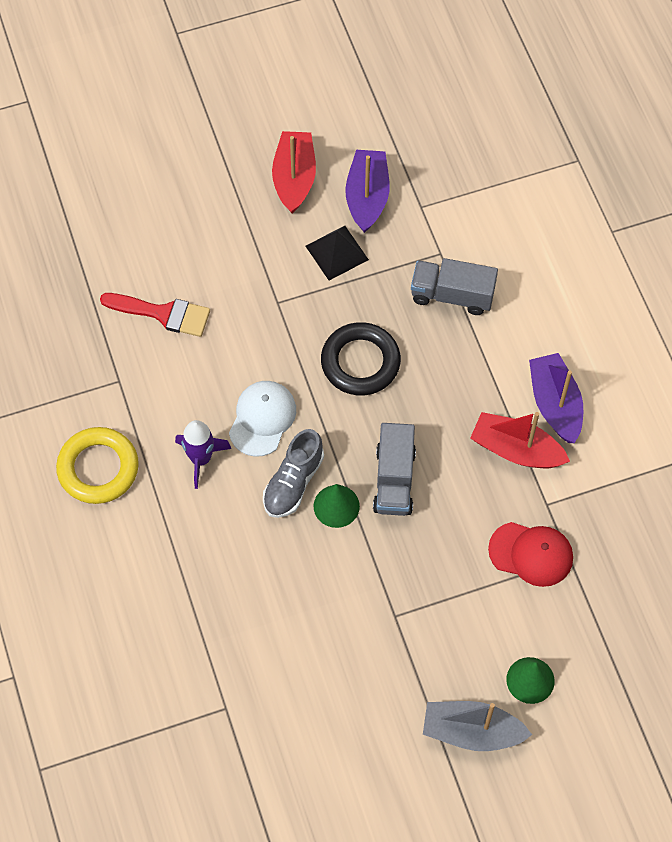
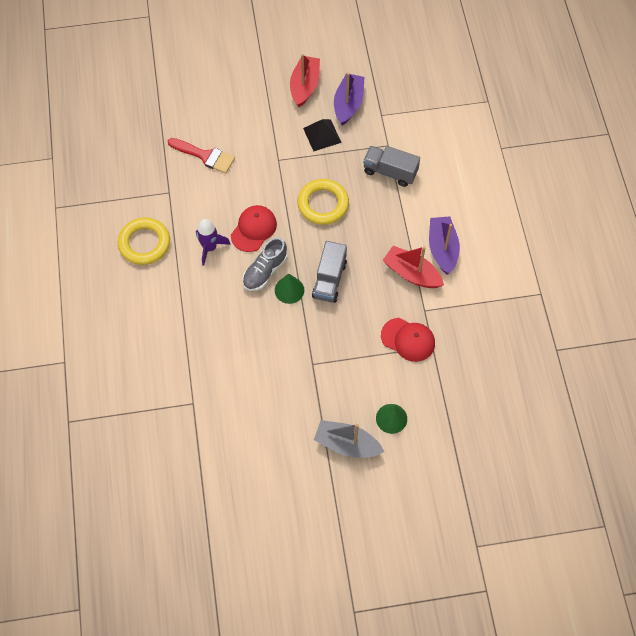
camera: 10 degrees right, 0 degrees up
(262, 419) = (253, 229): white cap -> red cap
(360, 362) = (323, 204): black ring -> yellow ring

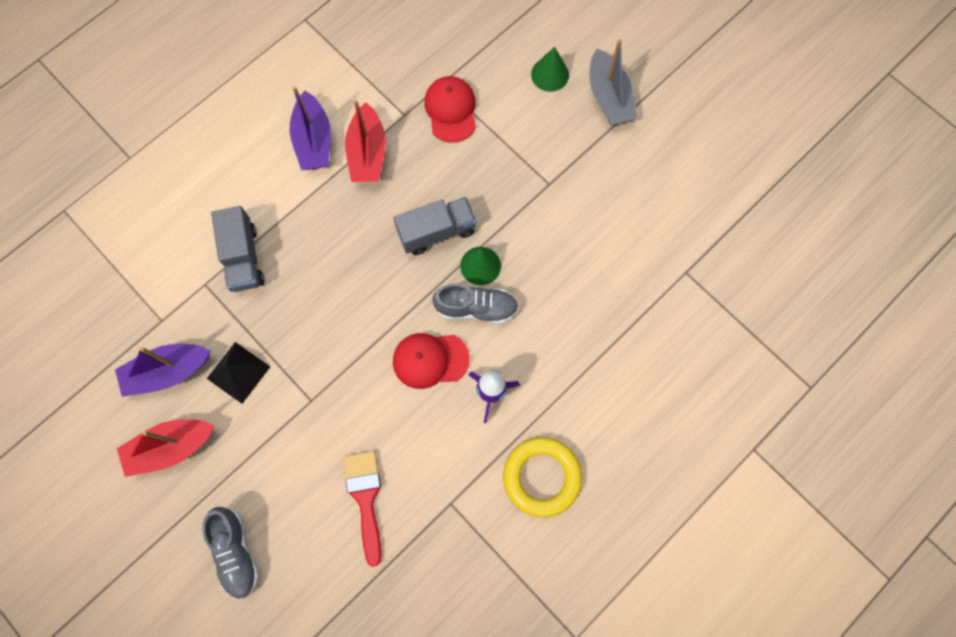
camera: 125 degrees left, 10 degrees up
(227, 87) = (236, 552): none -> grey shoe
(323, 204) = (340, 304): yellow ring -> none
(442, 249) = (314, 141): purple boat -> purple boat turned 60 degrees counterclockwise

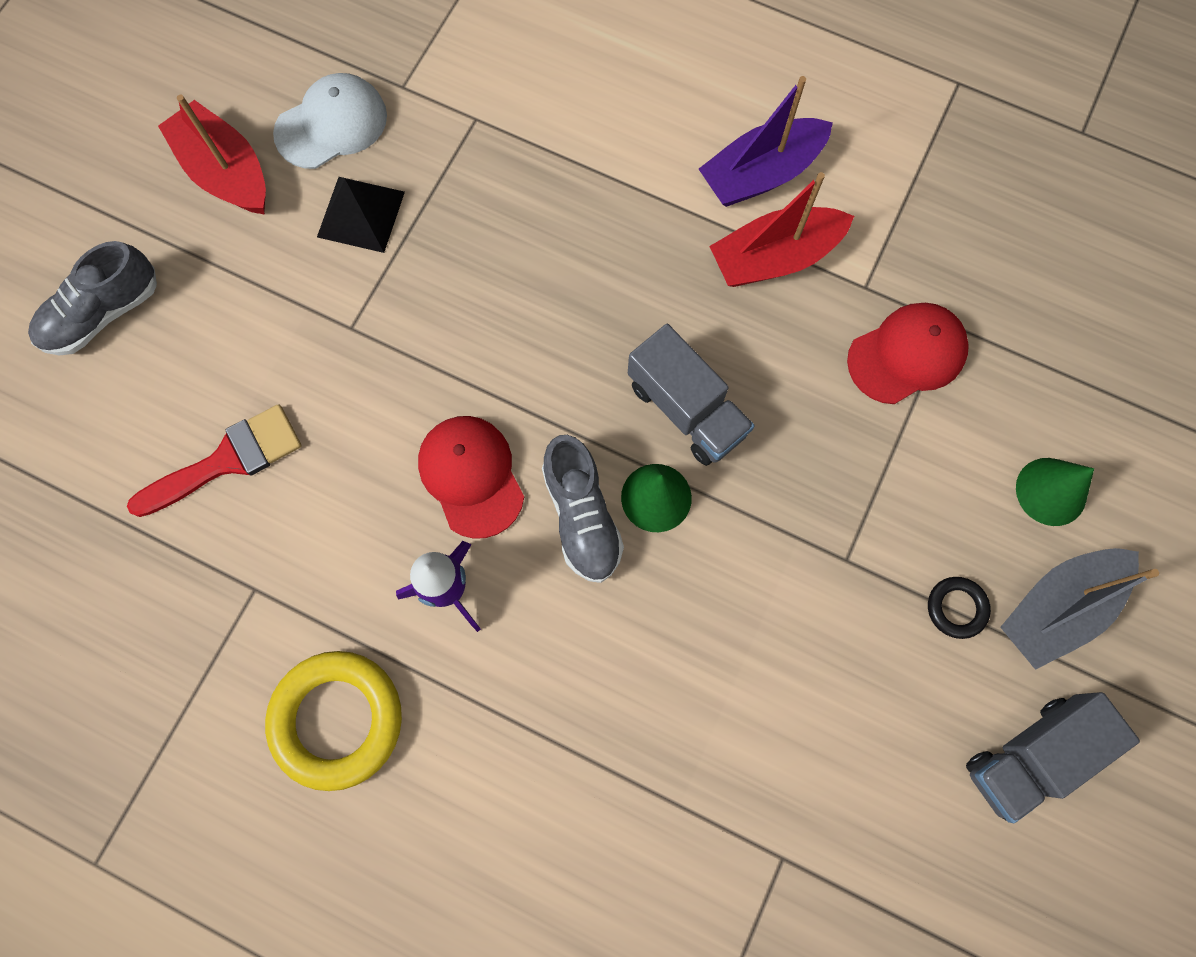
camera: 70 degrees right, 0 degrees up
(168, 372) = (331, 124): purple boat -> white cap
(243, 257) = (535, 152): grey truck -> grey truck (1030, 756)
(592, 142) = (956, 608): none -> black ring

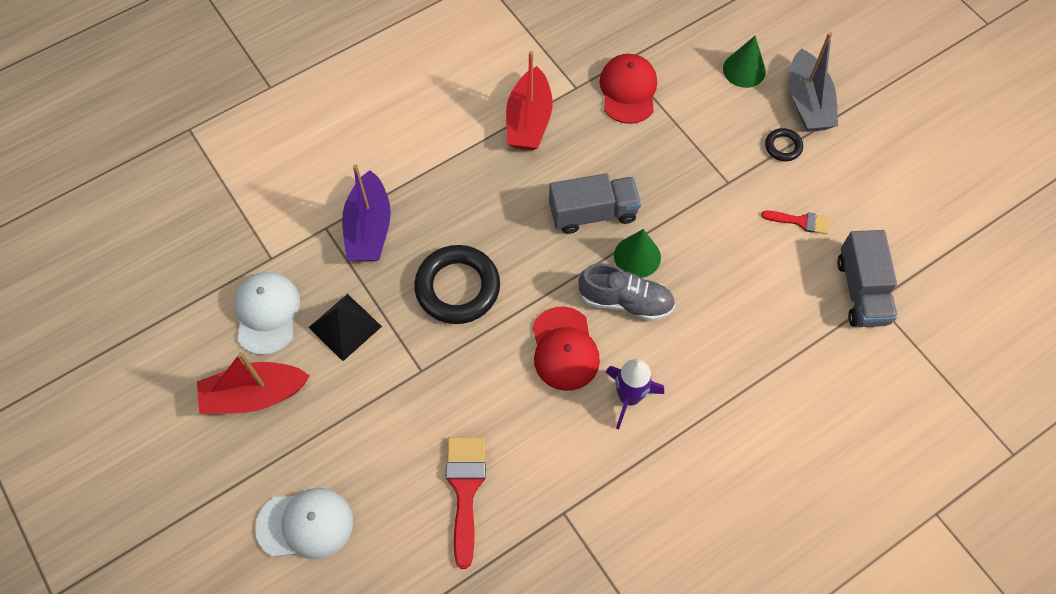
camera: 60 degrees left, 10 degrees down
(103, 313) = (305, 524): grey shoe -> white cap
(337, 720) = (675, 501): yellow ring -> none
(471, 476) = (564, 349): red cap -> red cap turned 105 degrees counterclockwise
(483, 307) = (457, 288): none -> black ring
(761, 174) = (472, 99): purple boat -> purple boat (369, 228)
(847, 691) = (800, 221): none -> red brush
(1030, 756) = (878, 157): grey truck -> grey truck (861, 291)

